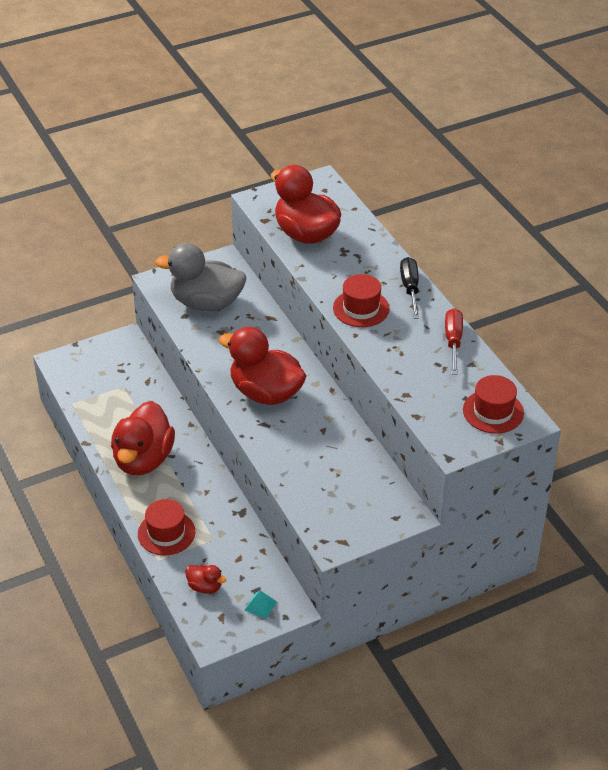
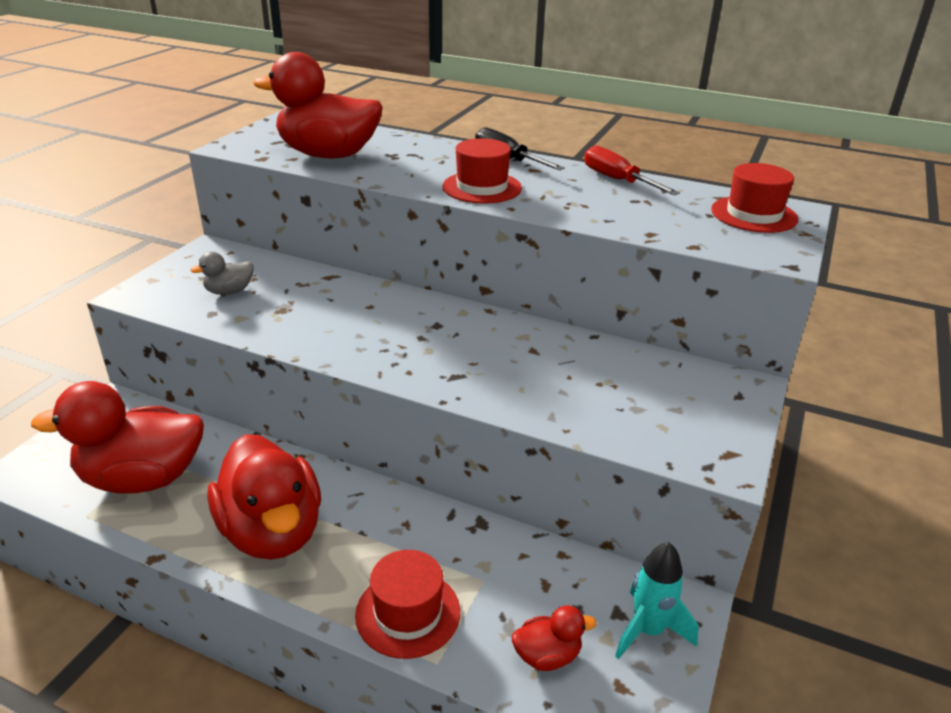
camera: 40 degrees left, 10 degrees down
(206, 303) = (229, 291): grey duck -> grey duck, size x0.45
(260, 605) = (648, 630): turquoise pyramid -> turquoise rocket
(266, 393) = (415, 344): red duck -> red duck (142, 478)

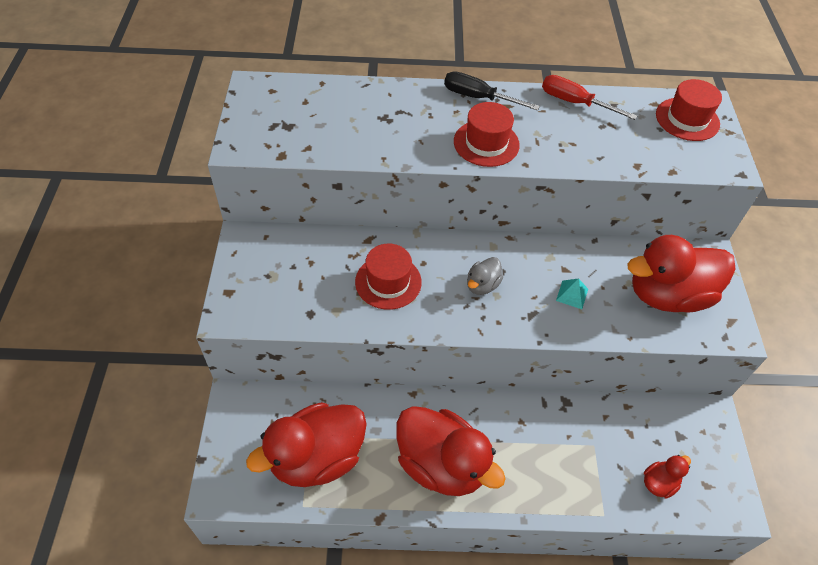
camera: 25 degrees left, 20 degrees up
(229, 291) = (304, 284): grey duck -> grey duck (482, 285)
(328, 155) = (333, 134): red duck -> red duck (667, 295)
(408, 613) = (566, 488): red hat -> red hat (388, 282)
(522, 373) = (572, 294): none -> turquoise pyramid
(648, 630) = (701, 441): turquoise rocket -> none

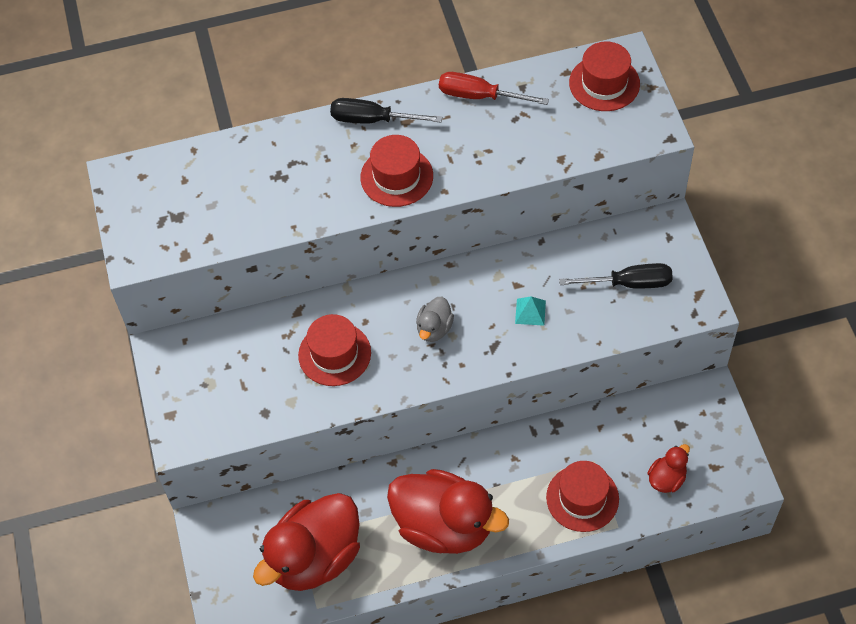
camera: 10 degrees left, 5 degrees up
(575, 477) = (582, 498): none -> red hat
(667, 295) = (629, 283): red duck -> black screwdriver

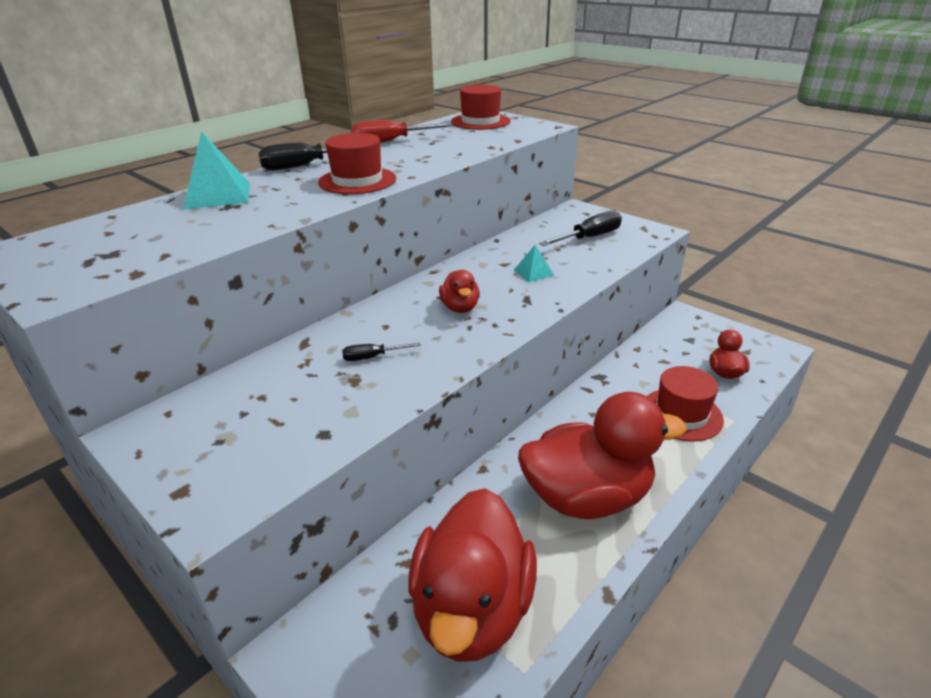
camera: 35 degrees left, 25 degrees down
(278, 149) = (217, 195): none -> turquoise pyramid
(334, 354) = (372, 357): red hat -> black screwdriver
(434, 329) = (460, 308): grey duck -> red duck

